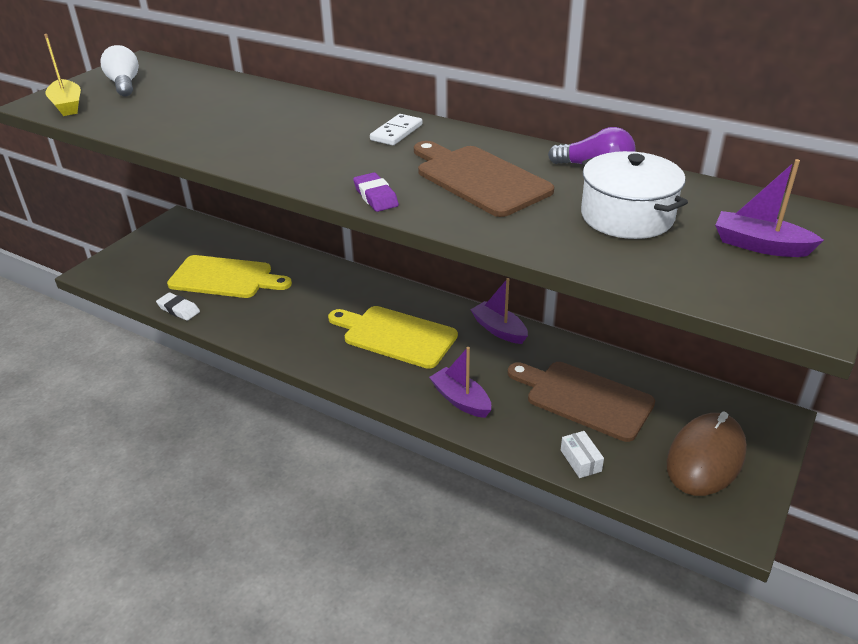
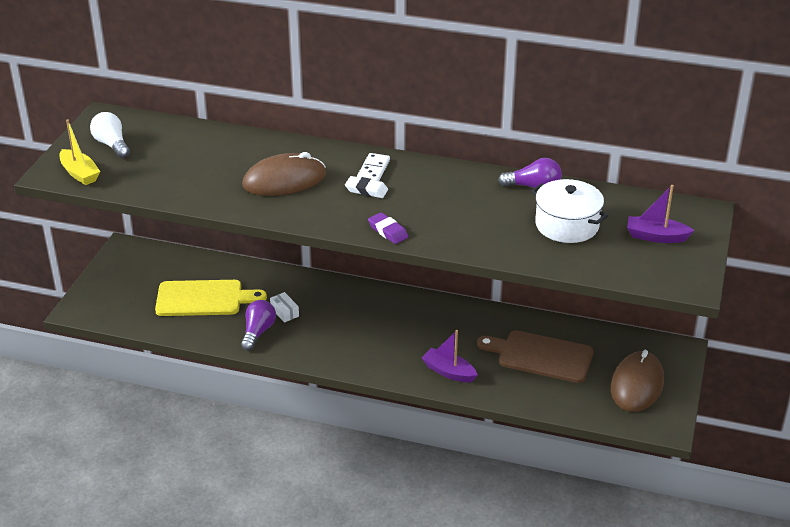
camera: 15 degrees left, 0 degrees up
(179, 309) = (179, 333): white eraser -> white eraser (366, 190)
(262, 320) = (258, 332): none -> purple light bulb
(284, 132) = (284, 180): none -> brown mouse
(395, 336) = (377, 328): yellow cutting board -> none
(479, 179) = (455, 206): brown cutting board -> none
(499, 330) = (458, 311): purple boat -> none
(580, 460) = (551, 401): white box -> white box (284, 312)

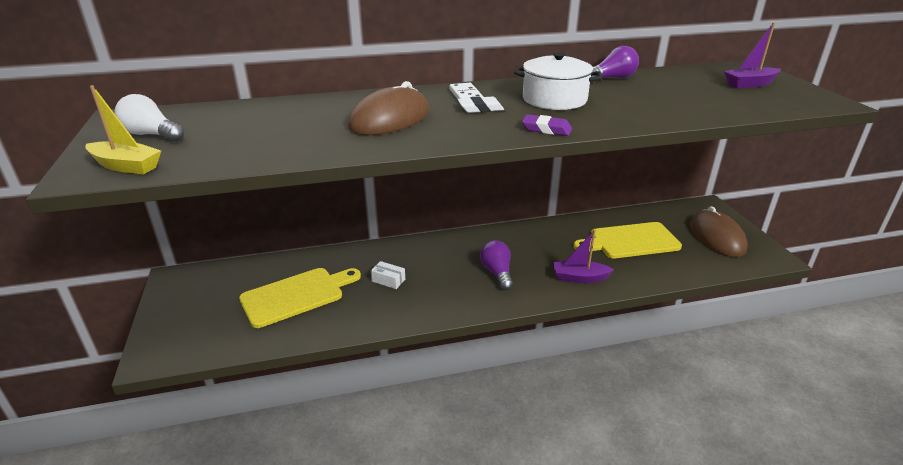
camera: 30 degrees left, 5 degrees down
(258, 332) = (378, 306): purple light bulb -> purple light bulb (497, 273)
(541, 356) = (630, 241): brown cutting board -> yellow cutting board
(567, 225) = (679, 92): white pot -> white pot (554, 99)

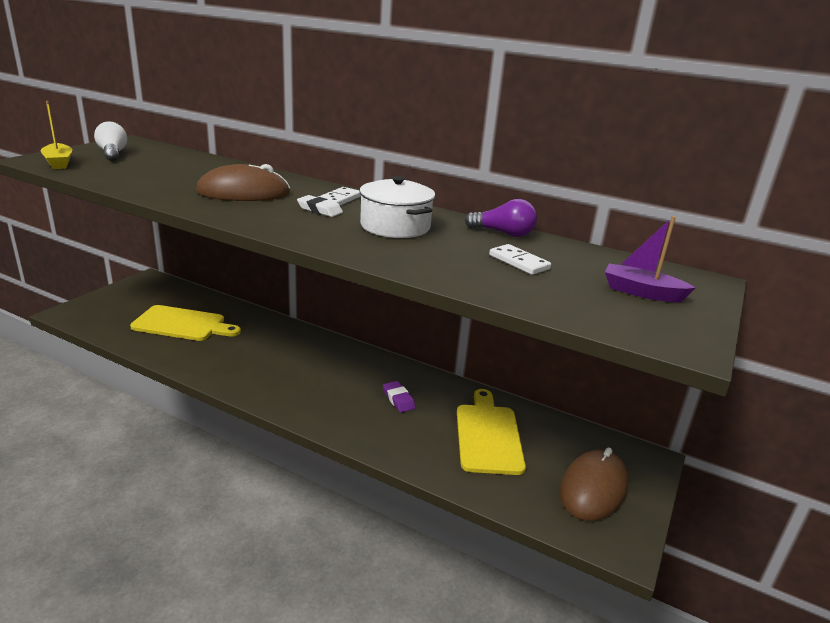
camera: 40 degrees right, 5 degrees down
(388, 280) = (247, 347): white box -> none
(497, 273) = (325, 388): purple light bulb -> none
(546, 129) = (316, 239): purple eraser -> purple eraser (398, 399)
(579, 278) = (380, 431): purple boat -> none
(630, 241) = (488, 435): yellow cutting board -> yellow cutting board turned 60 degrees clockwise
(669, 92) = (519, 262): none -> white domino

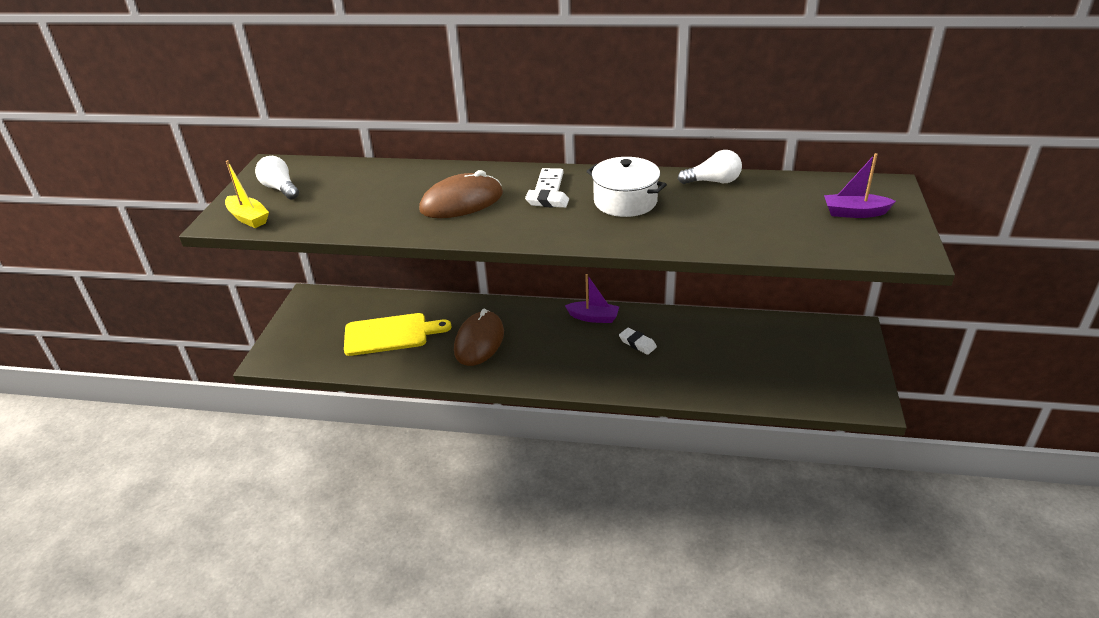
camera: 15 degrees left, 10 degrees up
(374, 364) = (593, 317): none -> purple boat
(398, 399) = (637, 343): purple eraser -> white eraser
(488, 435) = (728, 350): yellow cutting board -> none
(503, 233) = (713, 181): purple light bulb -> white light bulb
(519, 262) = (750, 210): white domino -> none
(593, 488) = (829, 367): brown mouse -> brown mouse (479, 341)

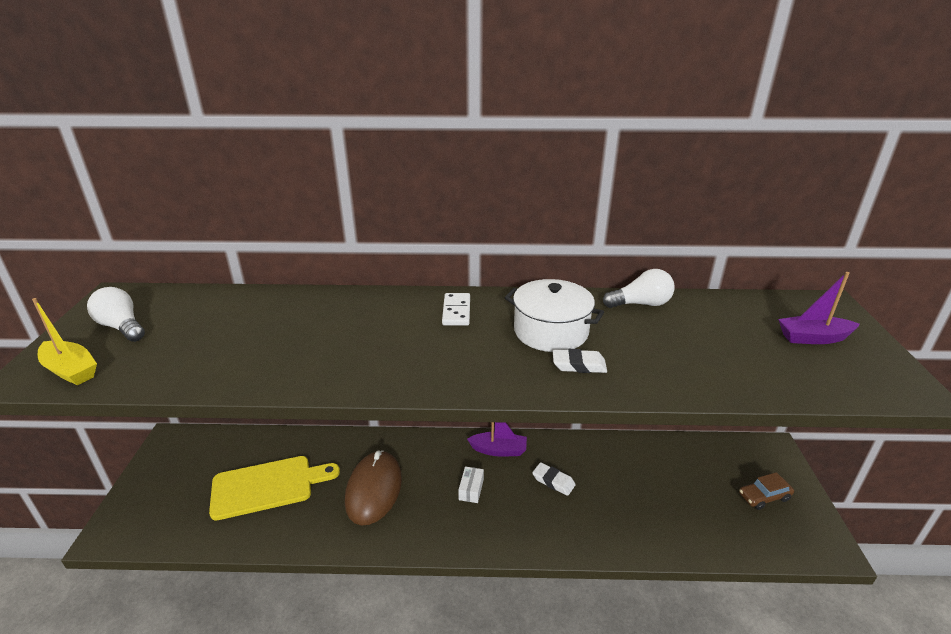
camera: 10 degrees left, 5 degrees down
(461, 202) = (354, 338): brown mouse -> none
(547, 202) = (459, 335): white eraser -> white eraser (579, 365)
(563, 345) = (471, 489): none -> white box
(828, 365) = (764, 497): none -> brown car

